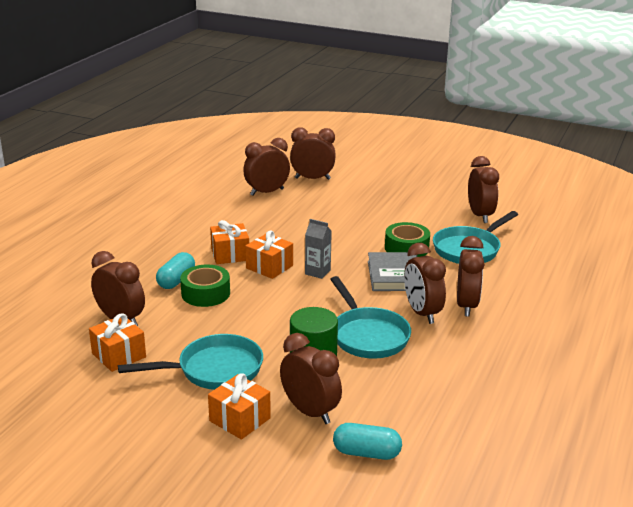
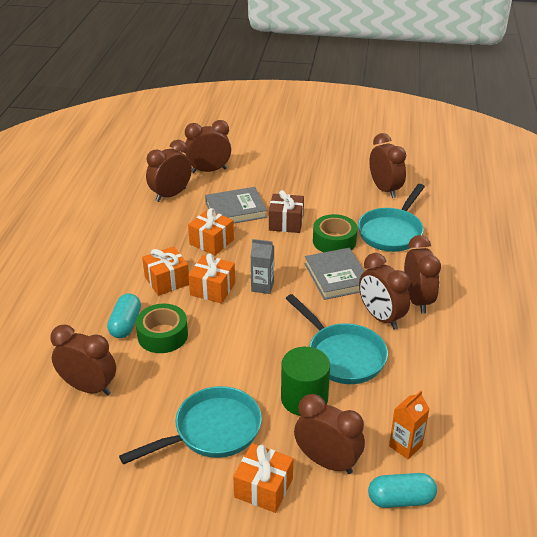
camera: 15 degrees left, 10 degrees up
(119, 355) = (106, 434): orange gift -> orange gift (211, 242)
(322, 211) = (236, 210): none -> grey book
(366, 228) = (286, 223): none -> brown gift
(393, 414) = (405, 446): none -> orange carton

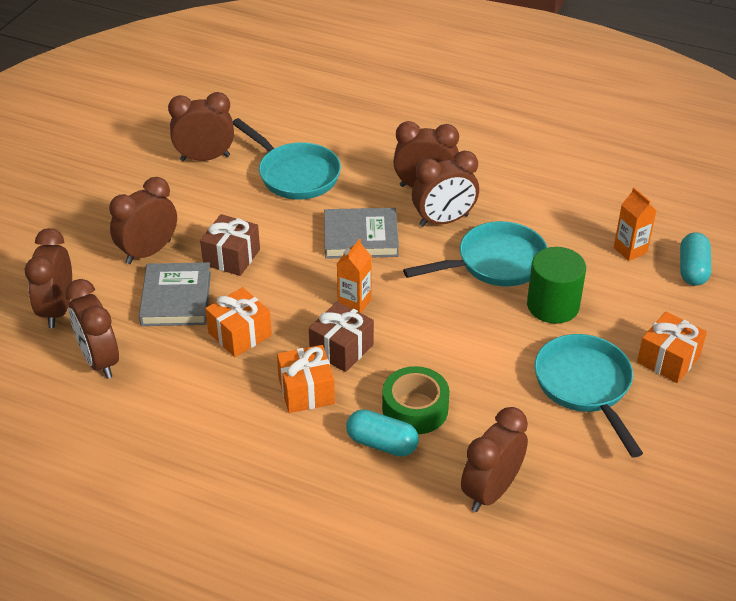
camera: 75 degrees left, 5 degrees up
(212, 289) = (341, 348): orange gift -> brown gift
(262, 286) = (354, 303): grey carton -> orange carton
(327, 462) = (641, 307): brown clock -> brown clock (148, 252)
(334, 241) = (291, 224): green tape -> none

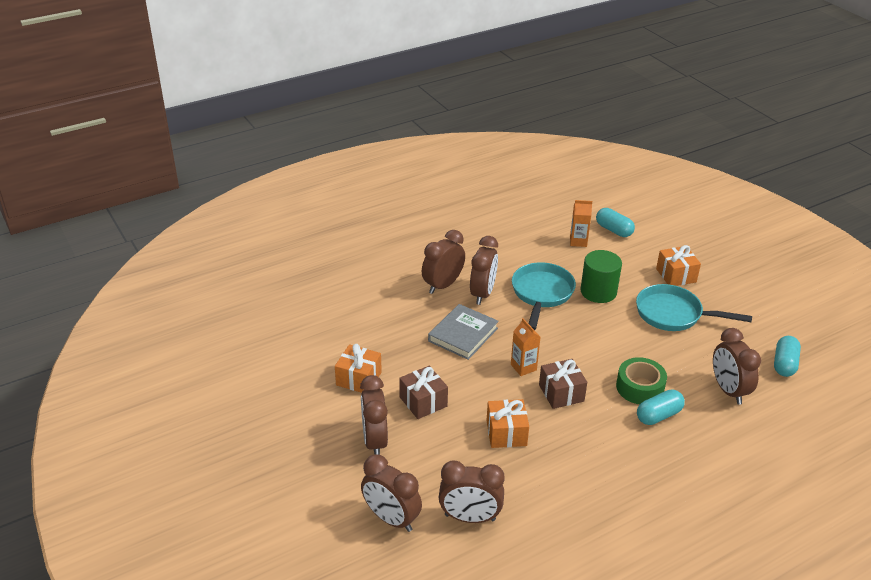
camera: 55 degrees left, 5 degrees down
(176, 298) = (440, 448): grey book -> none
(205, 158) = (298, 366): brown clock -> none
(295, 174) = (367, 332): turquoise pan -> none
(306, 391) = (587, 427): orange gift -> orange gift (358, 379)
(603, 530) = (784, 364): none -> turquoise capsule

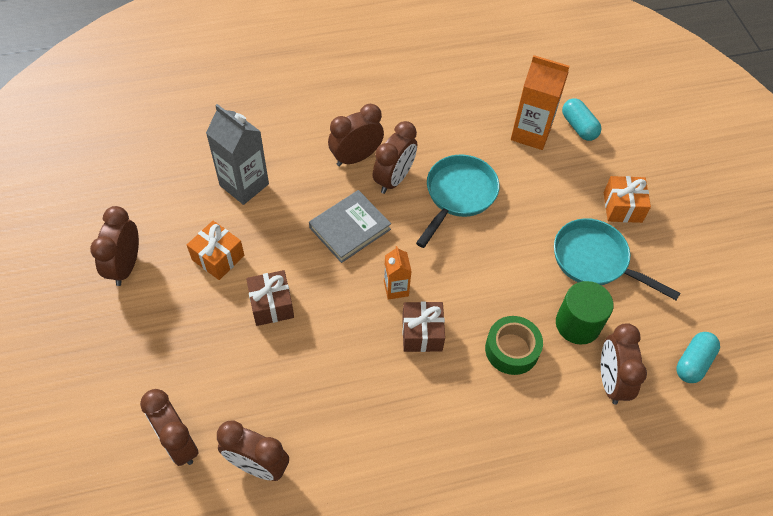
camera: 15 degrees right, 20 degrees up
(355, 323) = (244, 185): none -> grey carton
(375, 441) = (202, 341): brown clock -> brown clock (126, 266)
(506, 433) = (341, 369): orange gift -> none
(578, 241) = (531, 133): orange carton -> orange carton, size x1.76
(598, 292) = (523, 208): green cylinder -> green cylinder (577, 324)
(658, 415) = (516, 392): turquoise capsule -> none

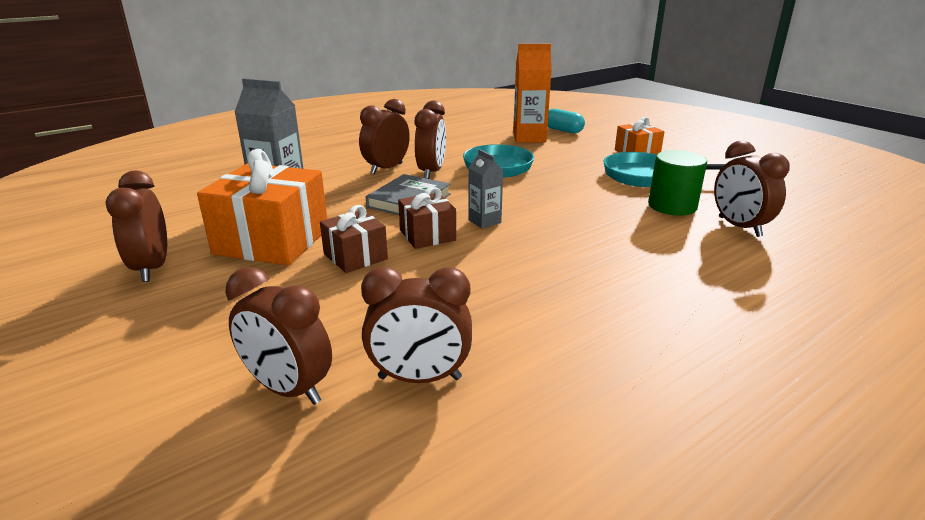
camera: 20 degrees left, 30 degrees down
(218, 257) = (272, 241): orange gift -> orange gift, size x1.83
(396, 288) = (484, 221): orange carton -> grey carton
(422, 333) = (535, 240): brown gift -> brown gift (427, 235)
(512, 349) = (631, 230): green tape -> none
(693, 362) = (790, 204): turquoise capsule -> none

